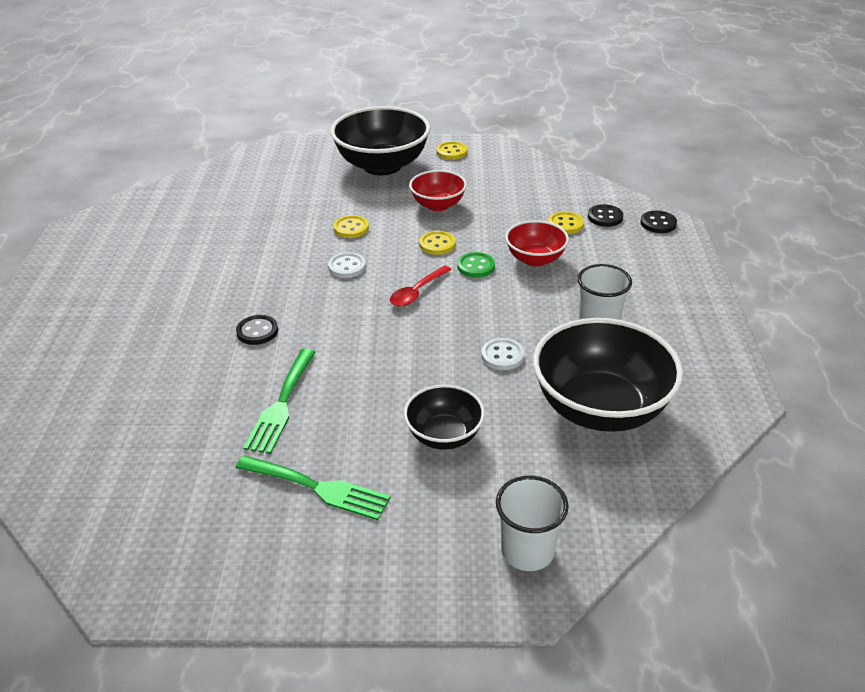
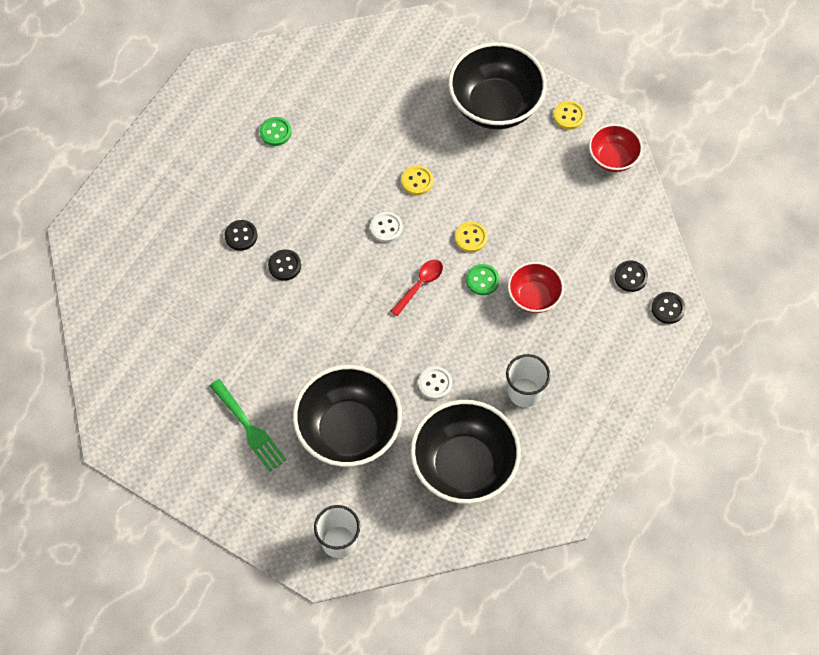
camera: 30 degrees right, 25 degrees up
(178, 245) = (275, 132): none -> green button
(189, 327) = (241, 236): none -> black button
(281, 404) = (264, 346): green fork -> none
(417, 292) = (420, 285): red spoon -> red spoon turned 150 degrees clockwise
(438, 205) = (505, 187): red bowl -> red bowl (613, 158)
(444, 435) = (349, 431): black bowl -> black bowl, size x1.84
(565, 224) = (590, 268): yellow button -> none

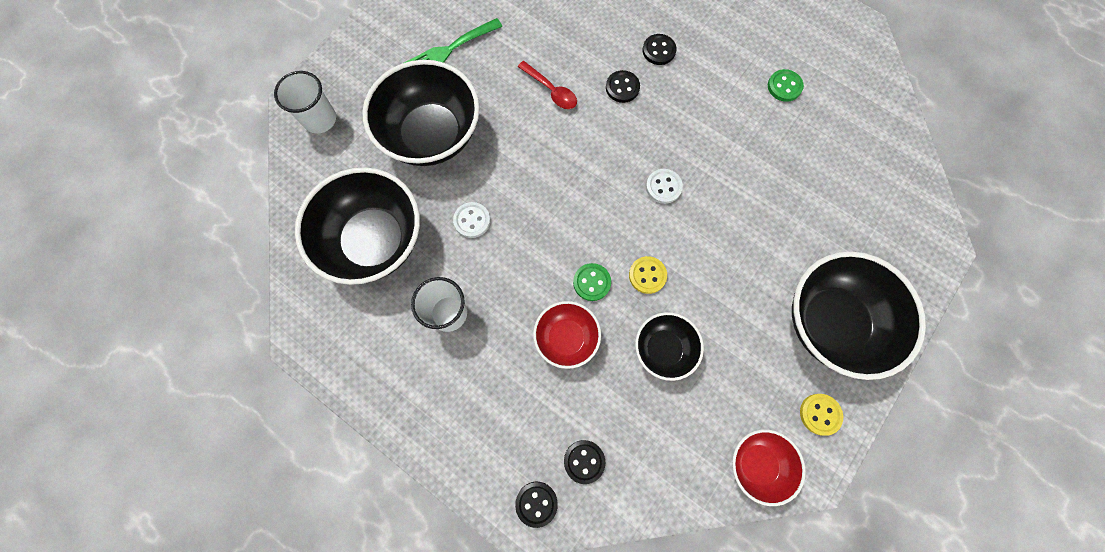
camera: 95 degrees right, 10 degrees up
(417, 181) = (723, 224): yellow button -> none
(420, 285) = (590, 215): red spoon -> red spoon (551, 90)
(533, 224) = (663, 349): none -> black bowl

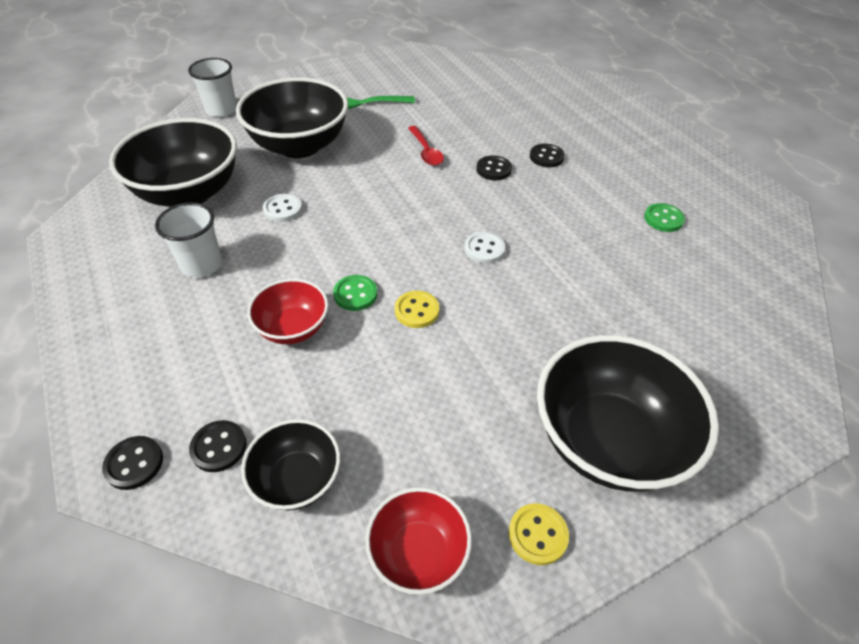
camera: 25 degrees right, 25 degrees down
(663, 349) = (387, 380): black bowl -> black bowl (297, 479)

